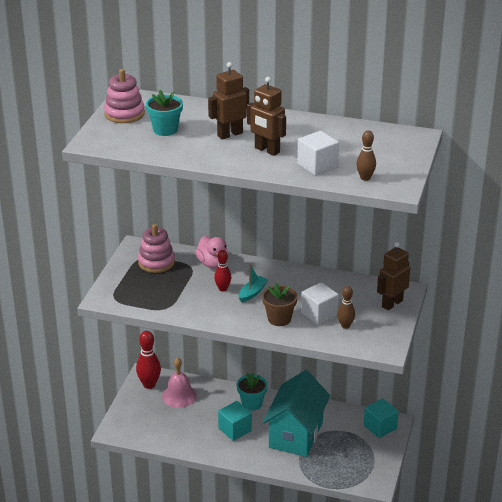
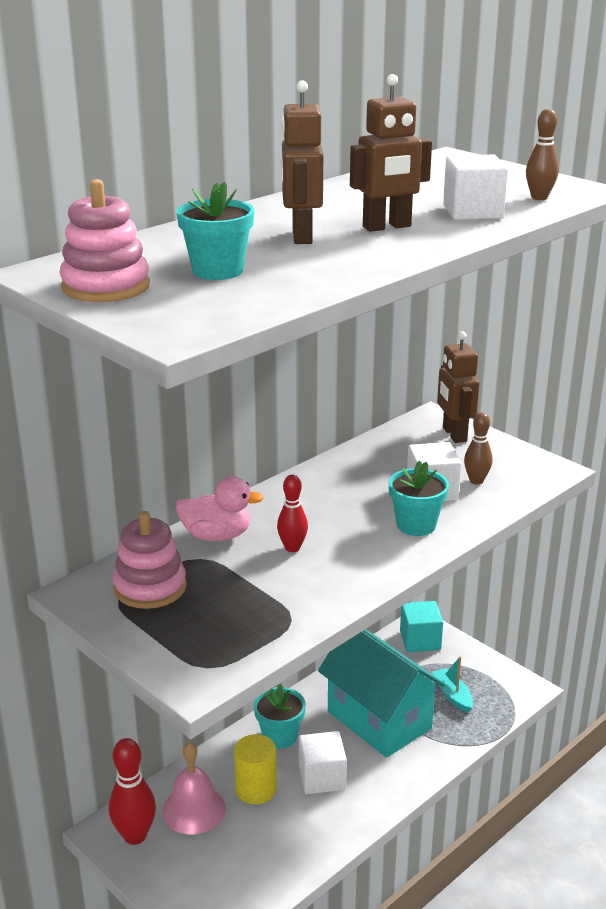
camera: 60 degrees left, 5 degrees down
(208, 410) = (256, 789): none -> yellow cylinder
(235, 429) = (322, 777): turquoise cube -> white cube
(252, 293) = (329, 526): turquoise boat -> turquoise boat (452, 695)
(279, 319) = (416, 525): brown flower pot -> turquoise flower pot

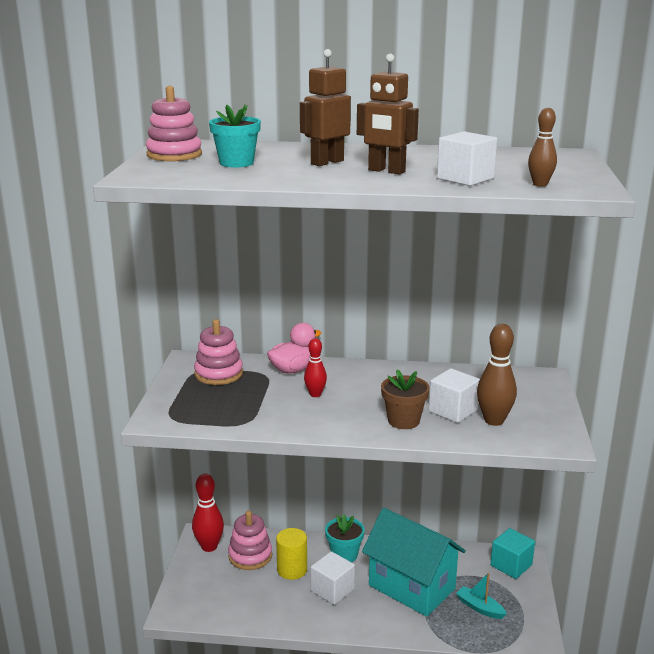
camera: 50 degrees right, 5 degrees down
(194, 809) = (250, 556): pink bell -> pink stacking toy
(217, 536) = (293, 370): pink duck -> pink duck turned 90 degrees counterclockwise
(379, 720) = (411, 587): turquoise house -> turquoise house turned 60 degrees counterclockwise
(416, 525) = (403, 421): turquoise flower pot -> brown flower pot
(452, 695) = (480, 608): turquoise boat -> turquoise boat turned 75 degrees counterclockwise
(454, 434) = (538, 391): brown robot -> none
(476, 481) = (494, 420): brown bowling pin -> brown bowling pin, size x1.62

